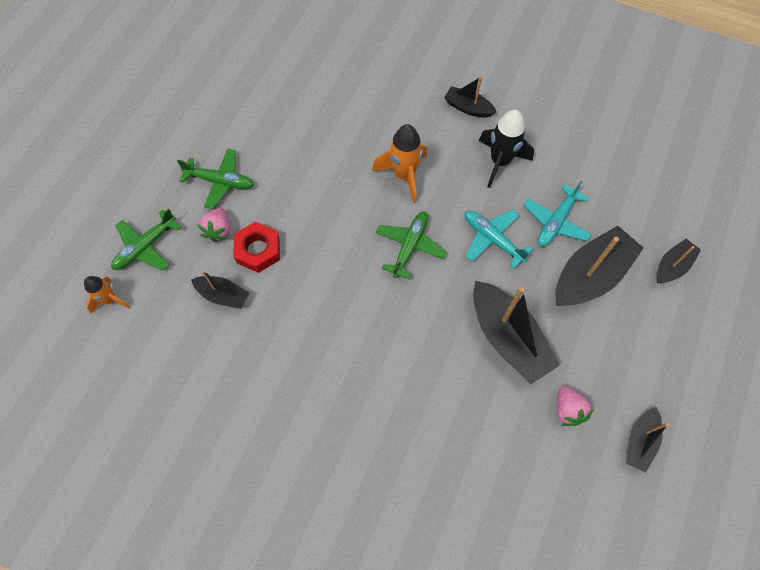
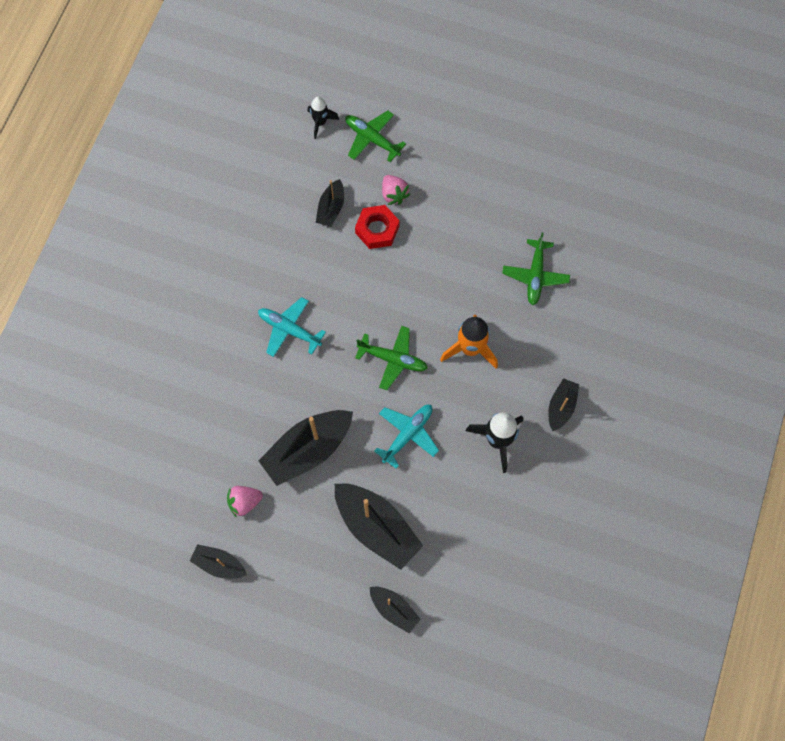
camera: 85 degrees right, 5 degrees up
(110, 300) = (320, 123): orange rocket -> black rocket
(219, 230) = (394, 194): pink strawberry -> pink strawberry turned 120 degrees counterclockwise
(220, 181) = (445, 187): green plane -> green plane (535, 275)
(555, 222) = (432, 495): turquoise plane -> turquoise plane (289, 329)

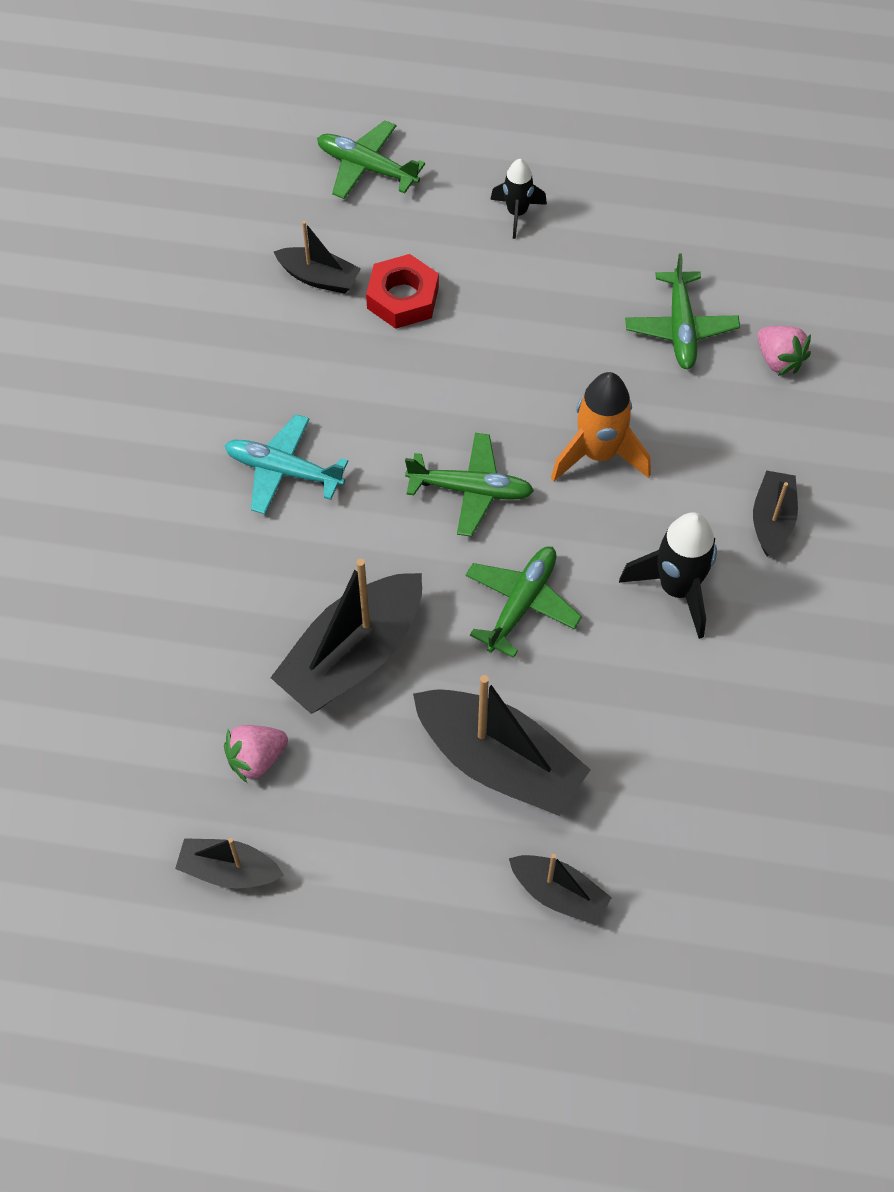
camera: 10 degrees left, 10 degrees down
(320, 123) = (276, 156): black rocket -> black rocket (517, 213)
(331, 208) = (319, 278): black boat -> black boat turned 75 degrees counterclockwise
(394, 194) = (420, 242): pink strawberry -> pink strawberry (779, 360)
(407, 434) = (521, 603): turquoise plane -> green plane

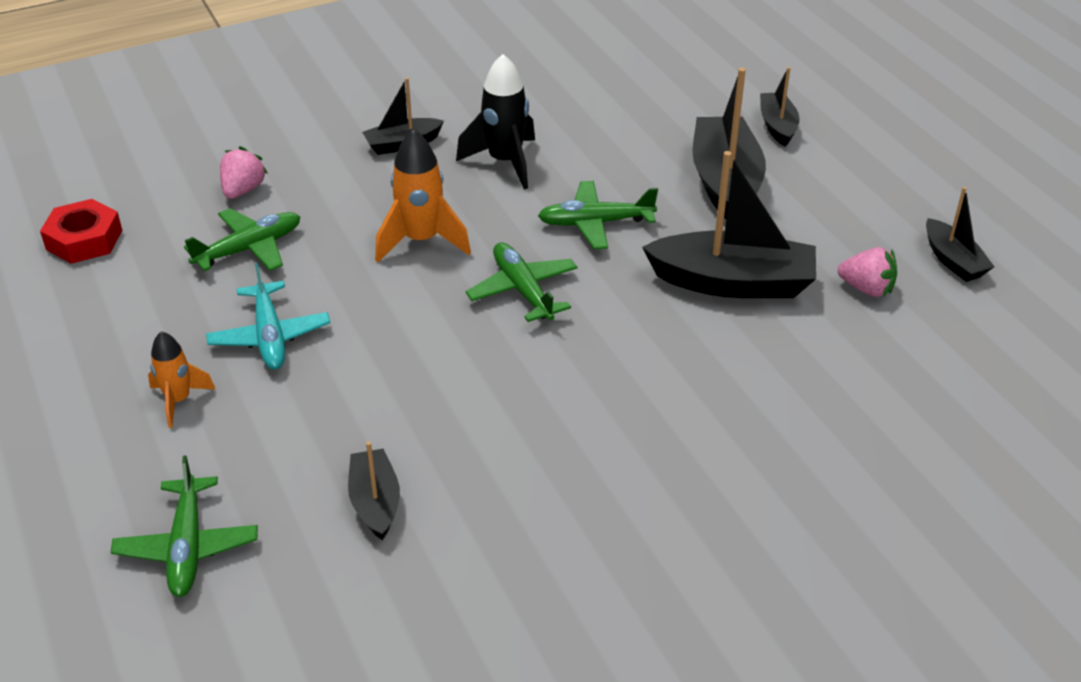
camera: 125 degrees left, 20 degrees down
(283, 470) = (617, 407): turquoise plane -> turquoise plane (270, 336)
(403, 298) = (352, 428): red nut -> red nut (84, 240)
(517, 213) = (179, 400): black rocket -> orange rocket

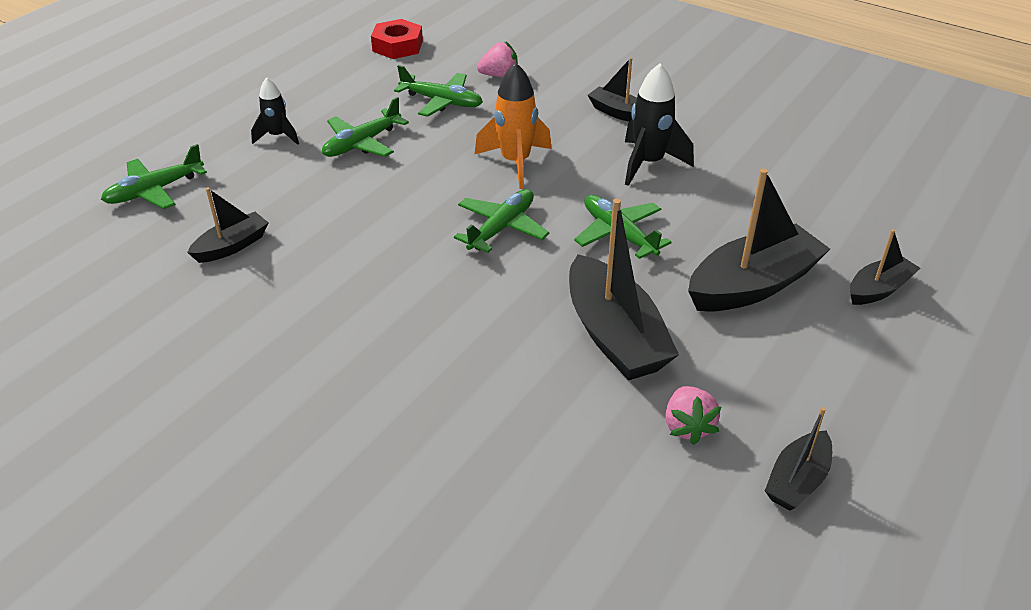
camera: 60 degrees right, 0 degrees up
(179, 400) = (278, 136): orange rocket -> black rocket
(270, 336) = (362, 143): turquoise plane -> green plane

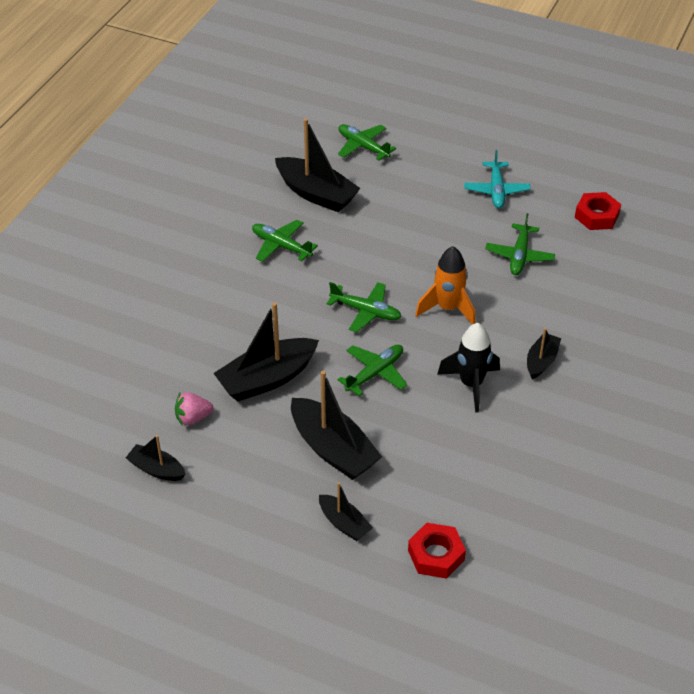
camera: 80 degrees right, 5 degrees up
(232, 246) = (316, 194): black boat -> black boat, size x1.83
(278, 136) = (442, 183): black rocket -> none
(317, 100) = (496, 190): none -> turquoise plane
(362, 143) = (446, 225): green plane -> green plane (281, 246)
(499, 75) = (573, 282): pink strawberry -> none
(914, 223) = (436, 555): none -> red nut

